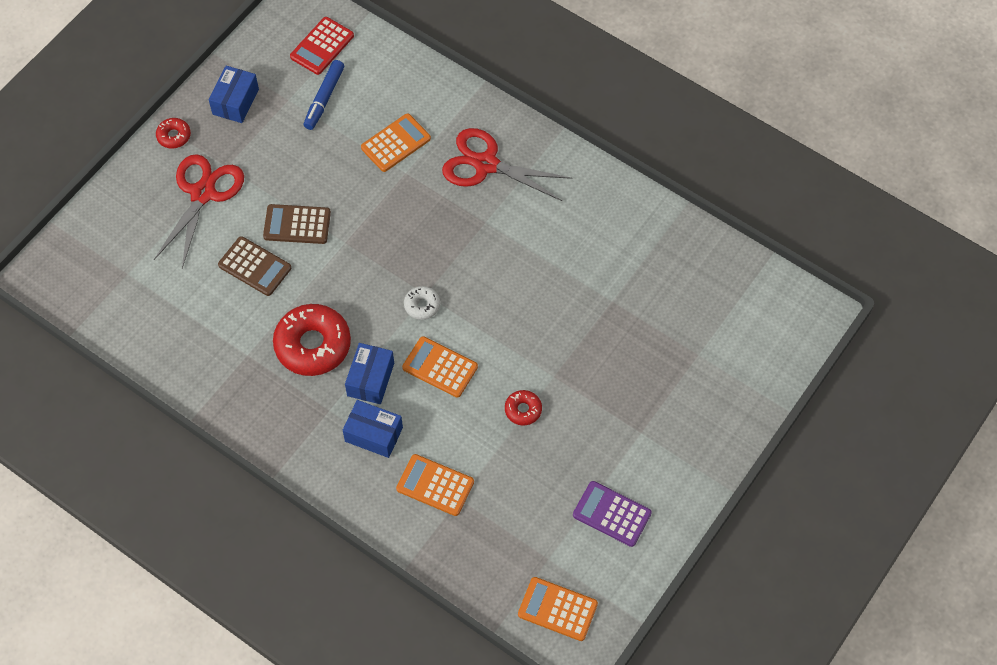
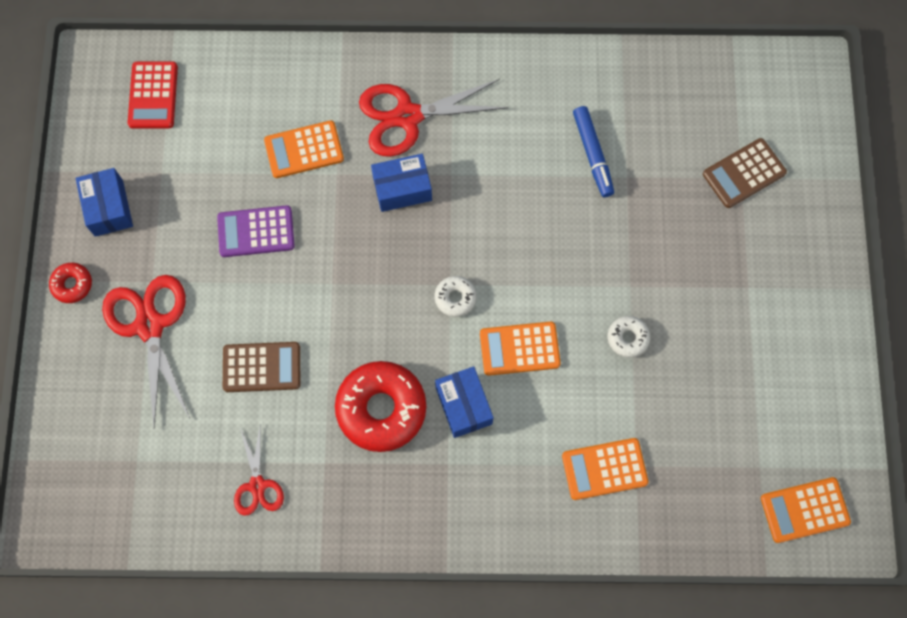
camera: 35 degrees left, 10 degrees up
(192, 340) = (257, 485): none -> red scissors
(297, 225) = (270, 296): brown calculator -> brown calculator (744, 173)
(324, 98) = (197, 148): blue marker -> blue marker (592, 154)
(373, 434) = (509, 458): blue box -> blue box (402, 189)
(395, 143) = (304, 150): orange calculator -> orange calculator turned 120 degrees counterclockwise
(523, 410) = (627, 338): red donut -> white donut
(611, 514) = (782, 384): purple calculator -> purple calculator (256, 232)

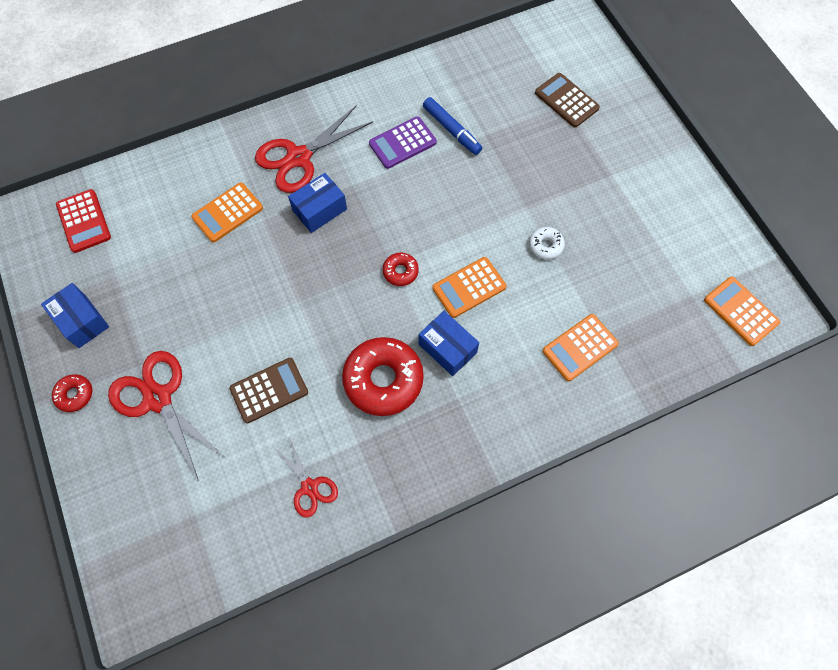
camera: 25 degrees left, 5 degrees down
(256, 232) = (216, 288): purple calculator -> purple calculator (402, 143)
(455, 298) = (400, 271): white donut -> red donut
(744, 173) = (566, 101): brown calculator -> brown calculator turned 105 degrees clockwise
(804, 510) = (740, 311): orange calculator -> orange calculator turned 90 degrees clockwise

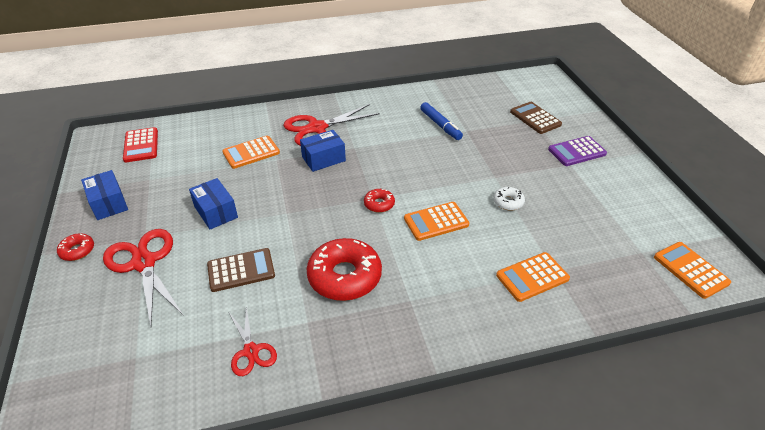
camera: 10 degrees right, 25 degrees down
(402, 143) = (400, 128): purple calculator -> purple calculator (577, 152)
(447, 348) = (408, 261): blue box -> blue box (216, 212)

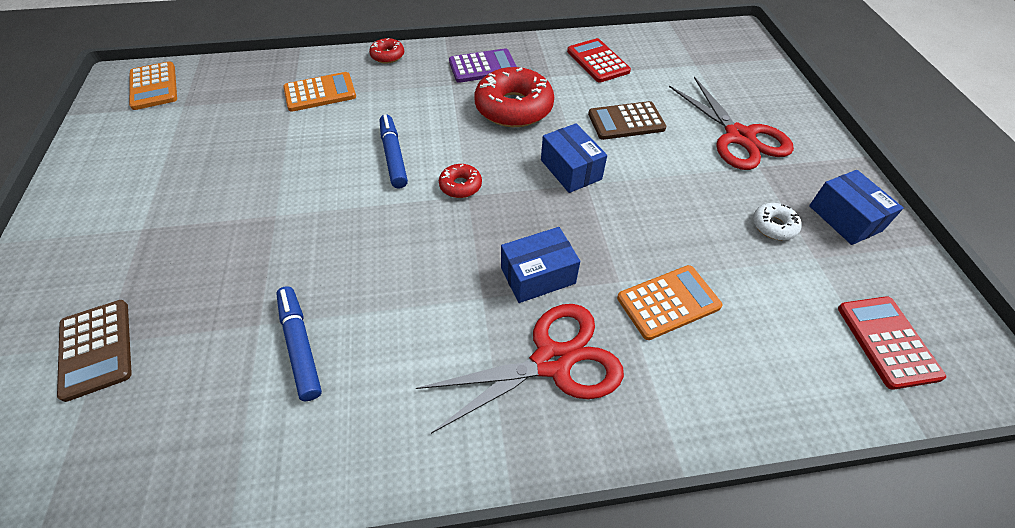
camera: 175 degrees left, 10 degrees up
(77, 251) = (829, 156): red donut -> red donut (387, 56)
(216, 212) = (683, 192): blue box -> blue box (571, 169)
(251, 351) = (597, 61): red scissors -> red calculator
(436, 222) = (393, 156): orange calculator -> blue marker
(508, 202) = (285, 174): white donut -> white donut (773, 226)
(577, 152) = (105, 253): purple calculator -> purple calculator (483, 67)

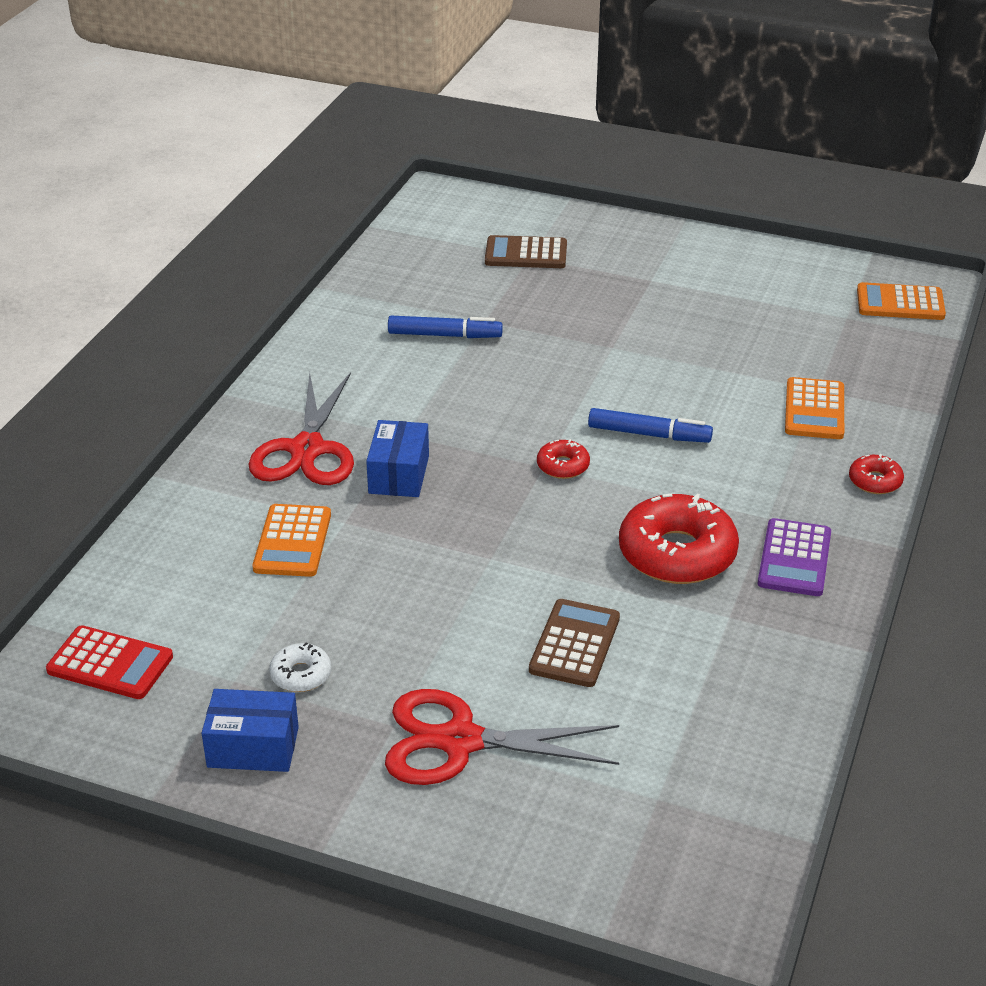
camera: 120 degrees right, 15 degrees down
(571, 169) = (523, 555): blue box -> none
(597, 61) = (738, 683): red calculator -> none

